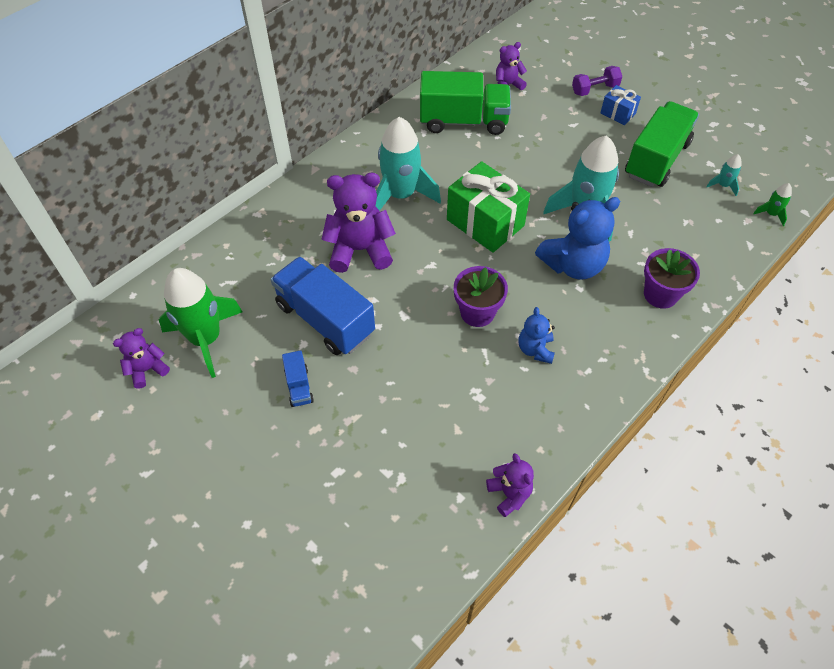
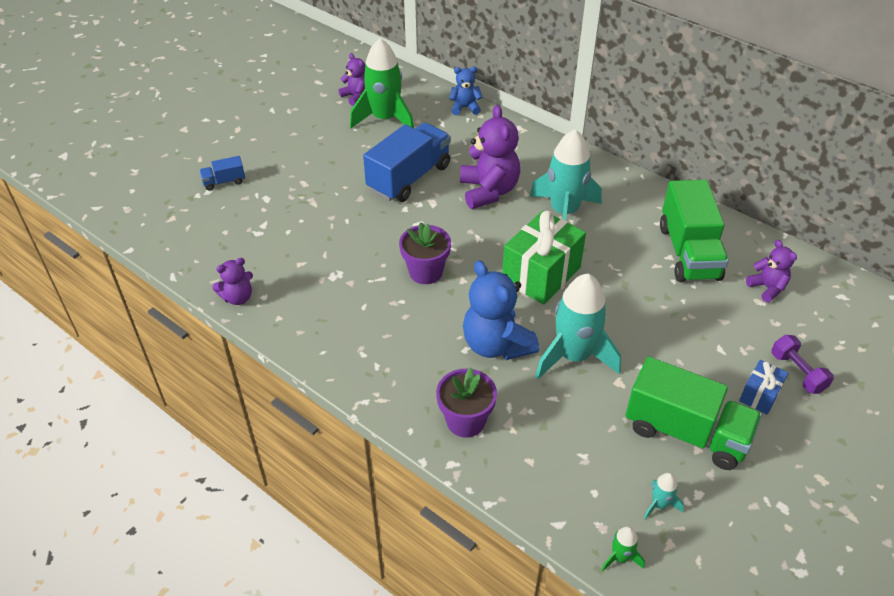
camera: 85 degrees right, 10 degrees down
(299, 386) = (342, 170): blue truck -> blue truck (224, 182)
(535, 349) = (385, 314): blue teddy bear -> blue teddy bear (465, 108)

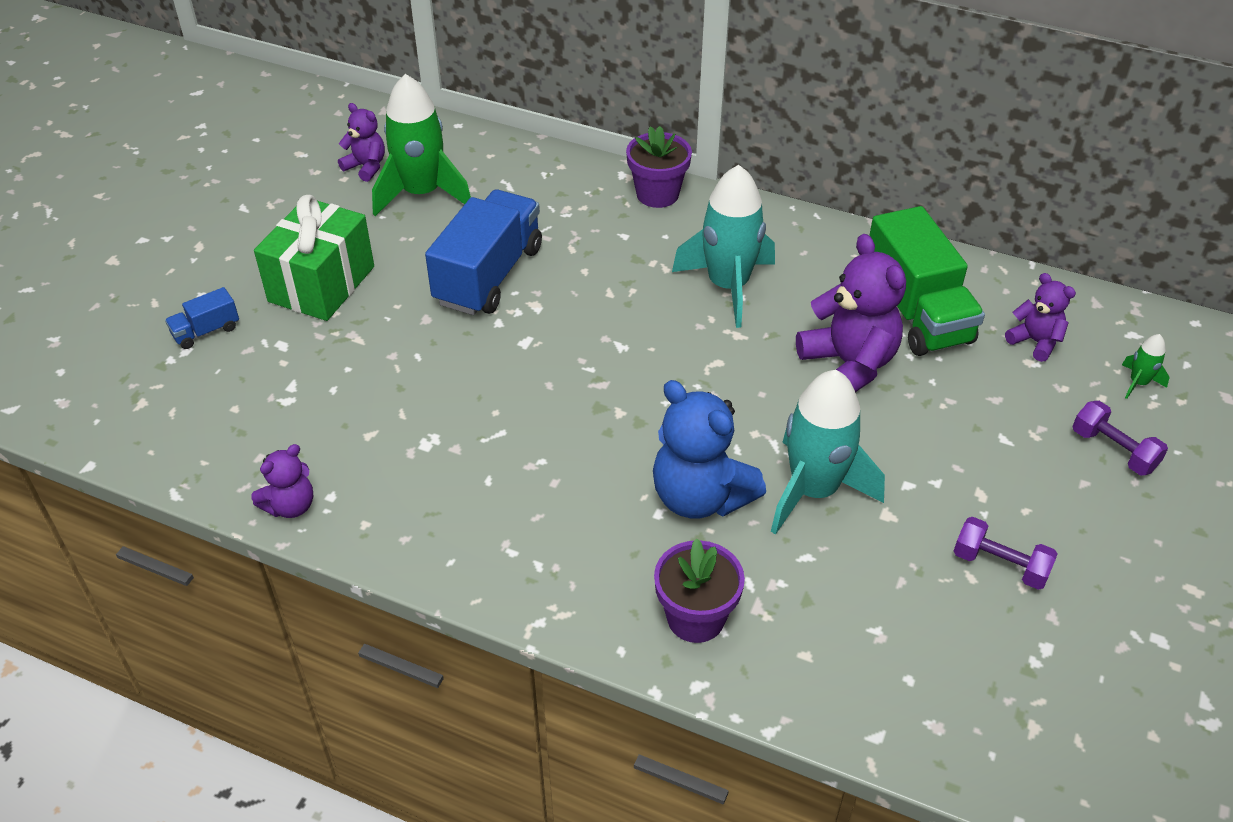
camera: 15 degrees left, 0 degrees up
(425, 272) = (561, 411): purple flower pot -> purple flower pot (657, 194)
(465, 108) = (534, 158): blue teddy bear -> none
(489, 191) = (611, 274): purple teddy bear -> purple teddy bear (848, 365)
(541, 274) = (727, 382): green gift -> green gift (321, 284)
(620, 557) = (976, 763): green rocket -> green rocket (1138, 383)
(659, 504) = (1001, 675): turquoise rocket -> none
(686, 432) = (1000, 565): green truck -> purple dumbbell
(759, 395) = (1077, 492): blue gift -> none

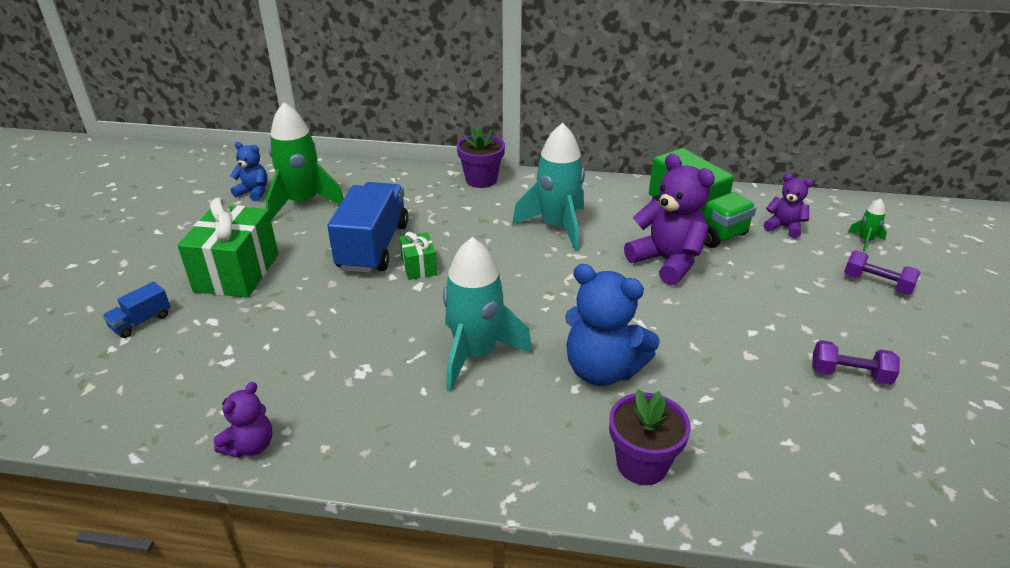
camera: 15 degrees left, 10 degrees down
(366, 167) = (254, 192): purple teddy bear -> blue teddy bear
(534, 315) = (419, 267): none -> green gift
(813, 490) = (686, 349): turquoise rocket -> turquoise rocket (476, 354)

